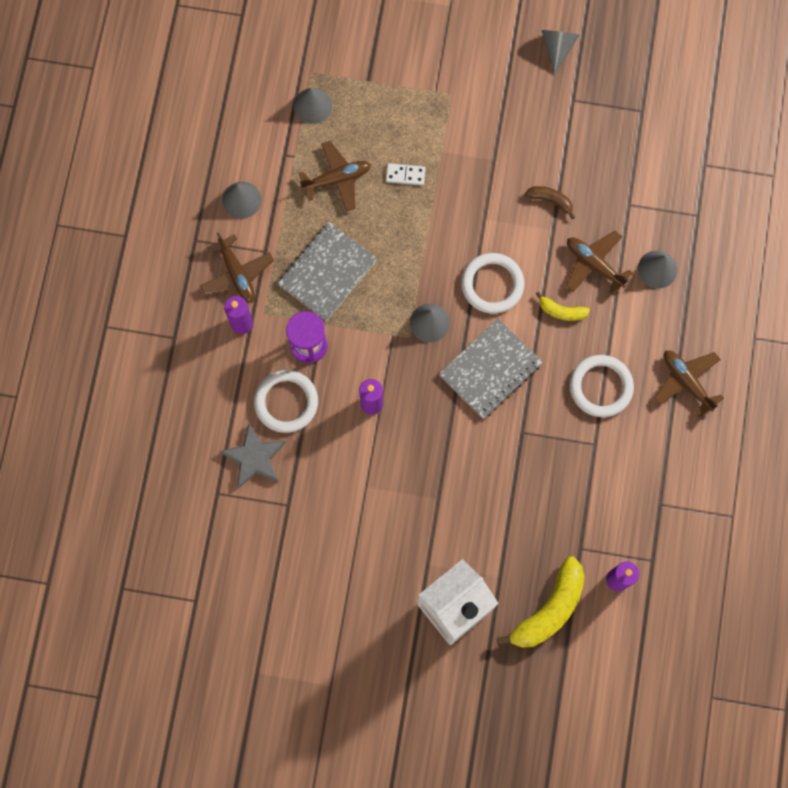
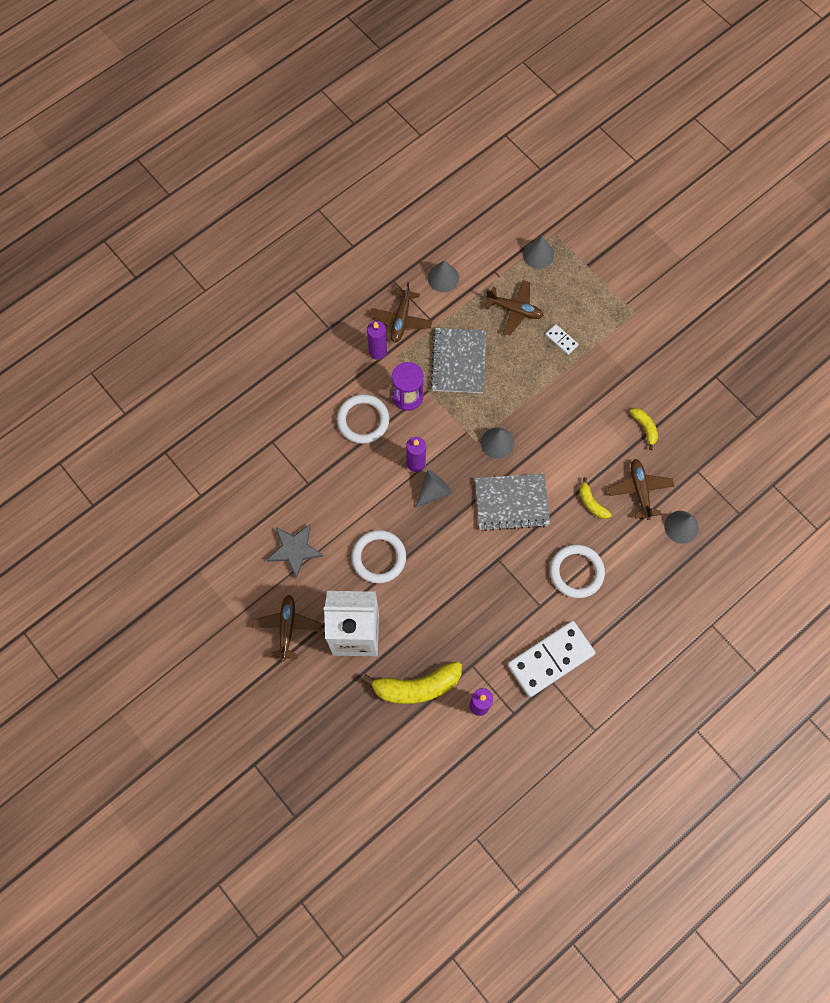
camera: 40 degrees right, 5 degrees down
(254, 457) = (313, 438): grey star -> grey star (294, 550)
(327, 272) = (458, 362): grey notebook -> grey notebook turned 75 degrees counterclockwise
(492, 284) = (559, 450): white ring -> white ring (378, 557)
(550, 201) = (644, 428): brown banana -> yellow banana
(557, 48) = (732, 336): grey cone -> grey cone (433, 491)
(644, 485) = (550, 659): none -> white domino
(686, 382) = (638, 615): brown plane -> brown plane (287, 628)

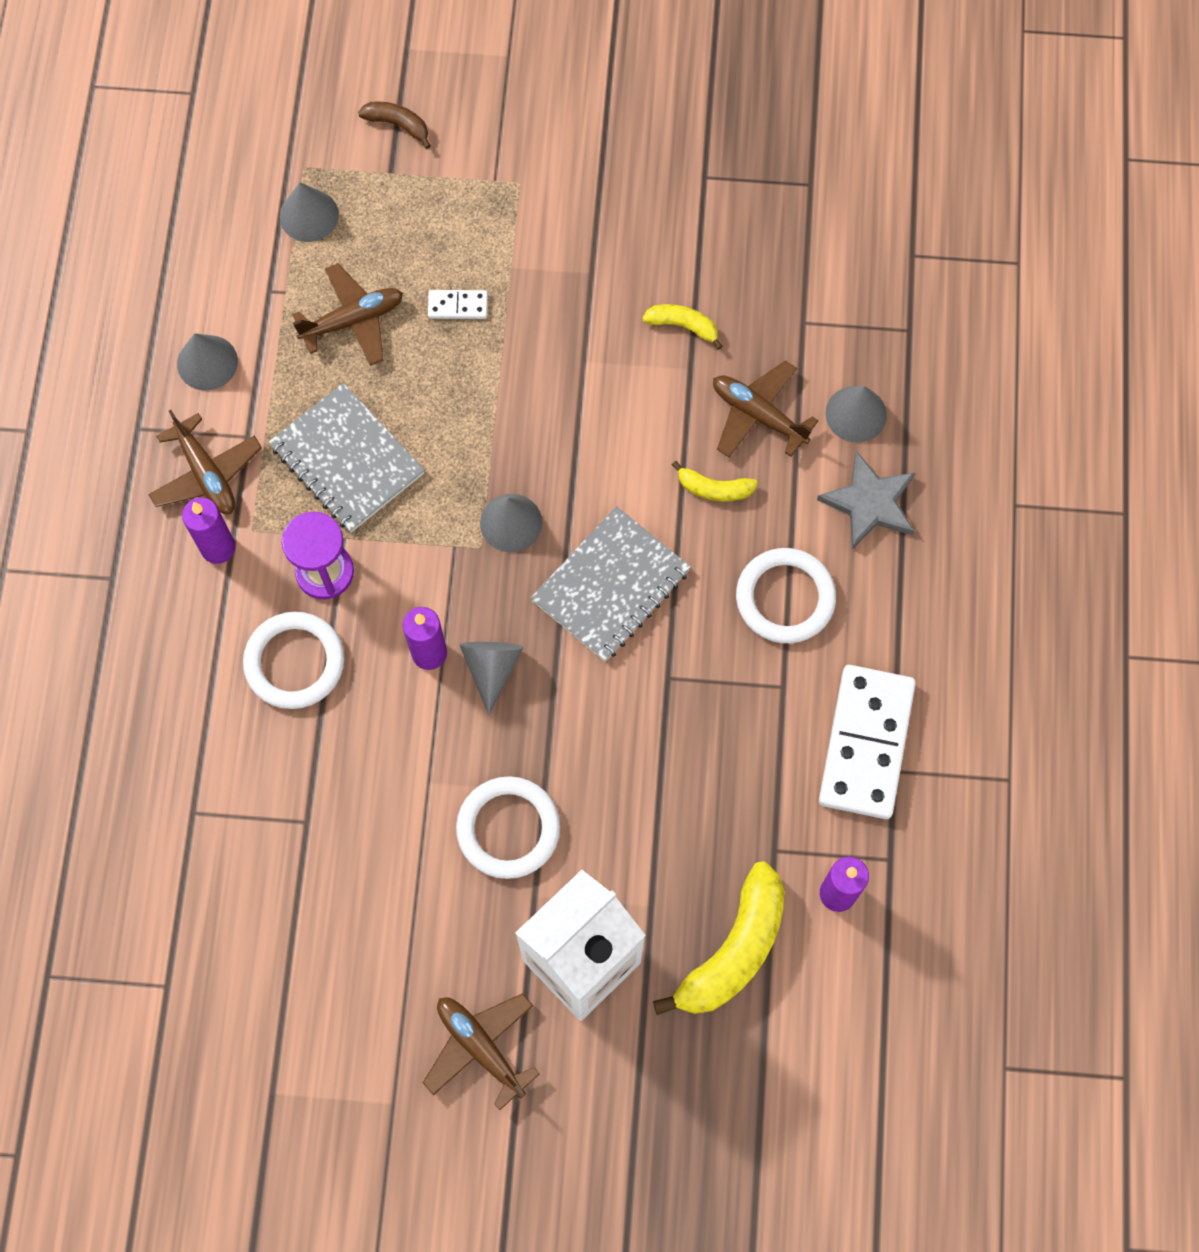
camera: 45 degrees left, 0 degrees up
(294, 550) = (381, 931): grey star -> grey star (869, 503)
(609, 249) = (398, 125): none -> brown banana

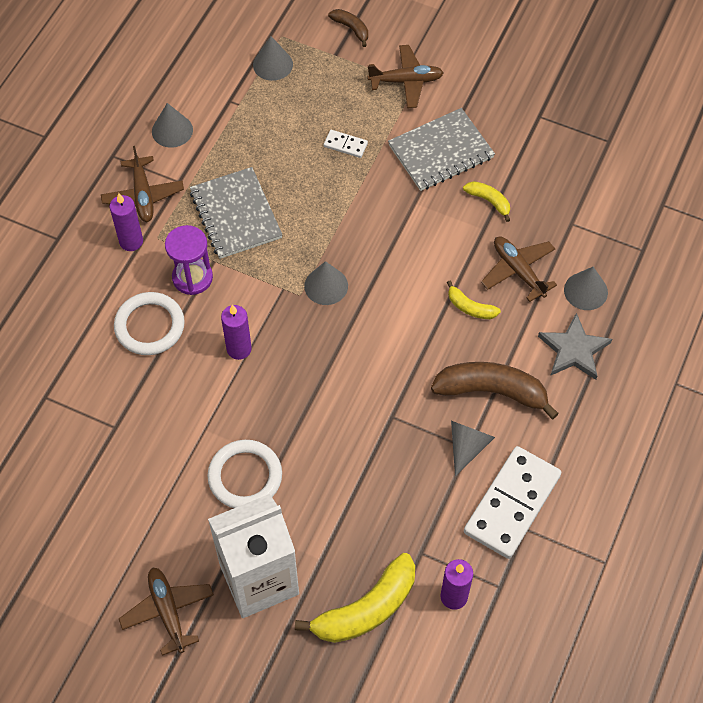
camera: 20 degrees right, 10 degrees down
(353, 320) = (274, 133): brown plane -> brown plane (406, 81)
(492, 668) = (276, 371): grey cone -> grey cone (467, 446)
(611, 586) = (376, 346): grey notebook -> grey notebook (441, 152)
(785, 598) = (492, 391): white ring -> brown banana

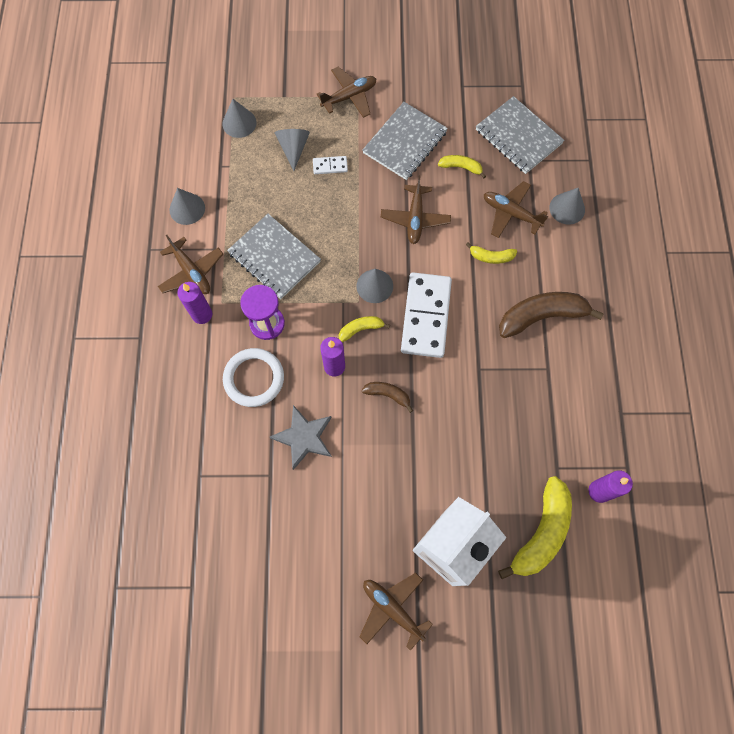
camera: 25 degrees left, 10 degrees up
(245, 476) = (394, 469): white ring -> none
(287, 323) = (361, 329): none -> yellow banana
(351, 29) = (285, 71): brown banana -> brown banana (388, 395)
(408, 234) = (415, 218): none -> brown plane
(467, 446) = (546, 367): grey cone -> grey cone (293, 149)
(512, 504) = (602, 398): white domino -> white domino (426, 316)
(572, 194) = (518, 137): none -> grey notebook
(573, 350) = (582, 258): grey star -> grey star (304, 437)

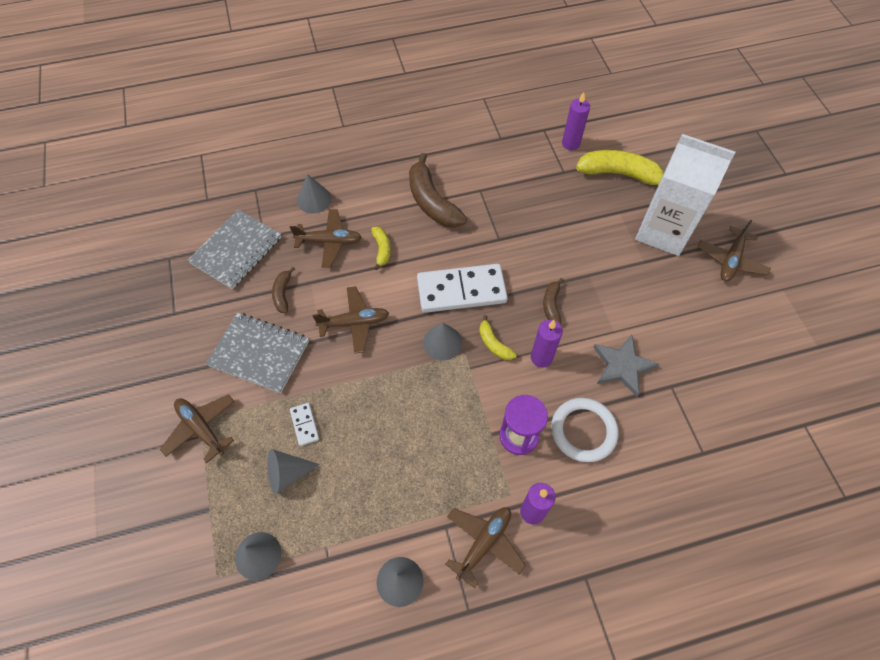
camera: 105 degrees left, 10 degrees down
(274, 257) = (438, 452): grey notebook -> none
(461, 167) = (283, 294): yellow banana -> brown banana
(511, 213) = (329, 242): brown plane -> brown plane turned 105 degrees counterclockwise

